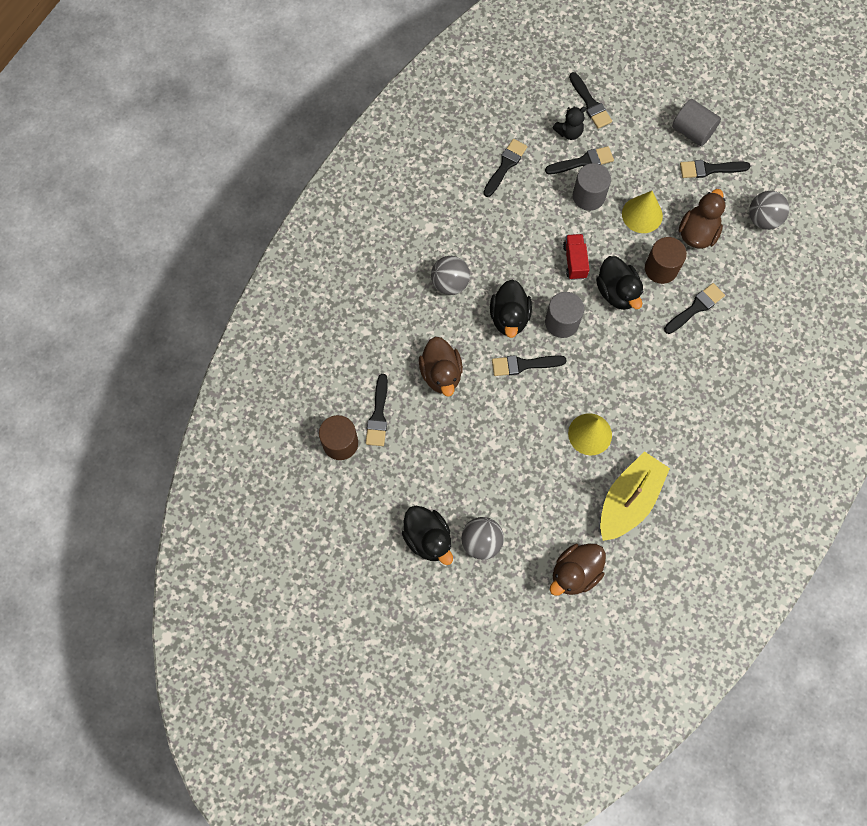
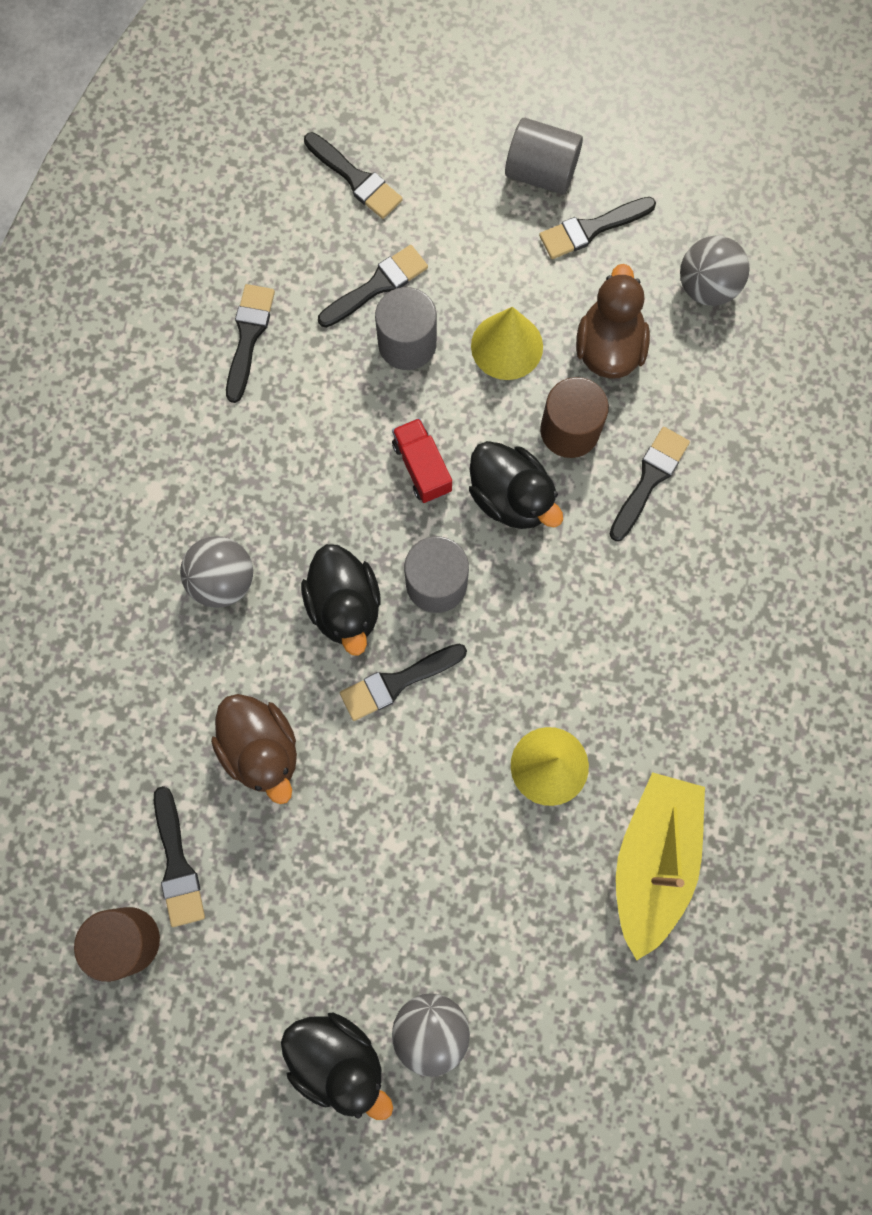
camera: 20 degrees left, 5 degrees up
(569, 132) = (336, 241): black teddy bear -> none
(575, 573) = (607, 1024): brown duck -> none

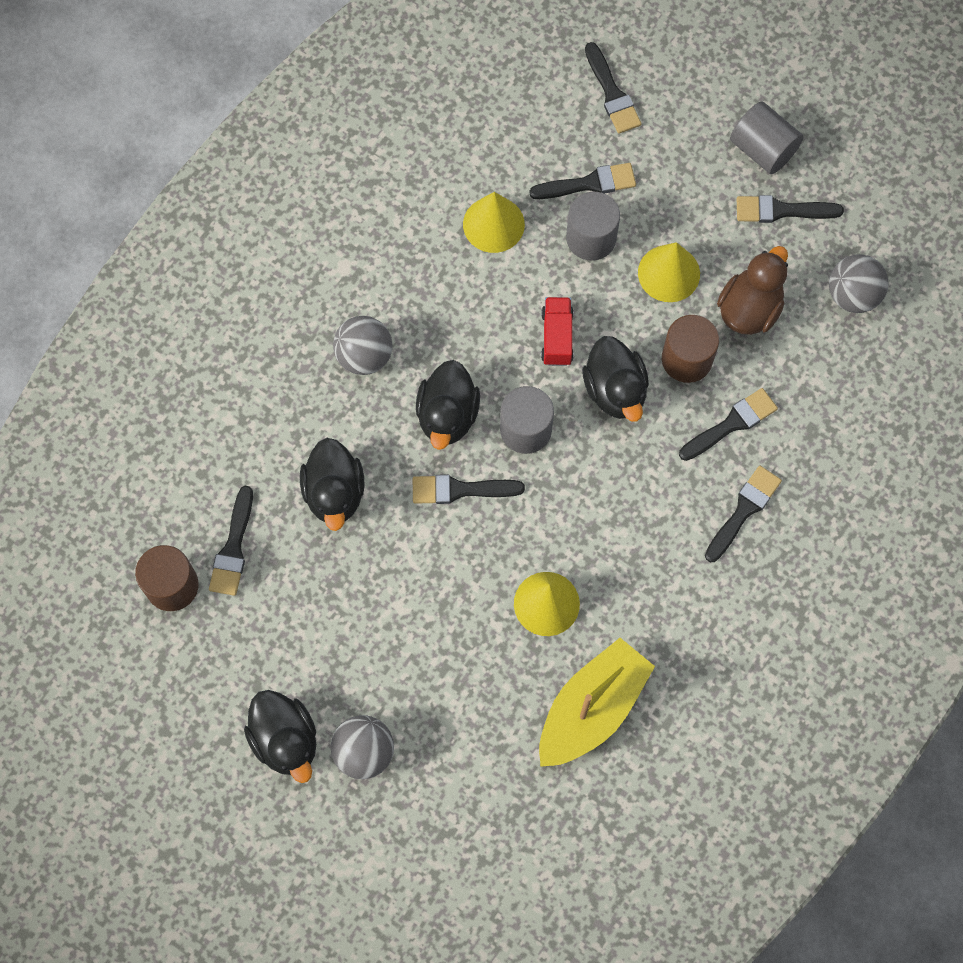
camera: 25 degrees right, 5 degrees down
(248, 336) = (470, 180): black brush -> black brush (743, 510)
(261, 749) = (334, 493): brown duck -> black duck
(296, 373) = (493, 224): none -> yellow cone

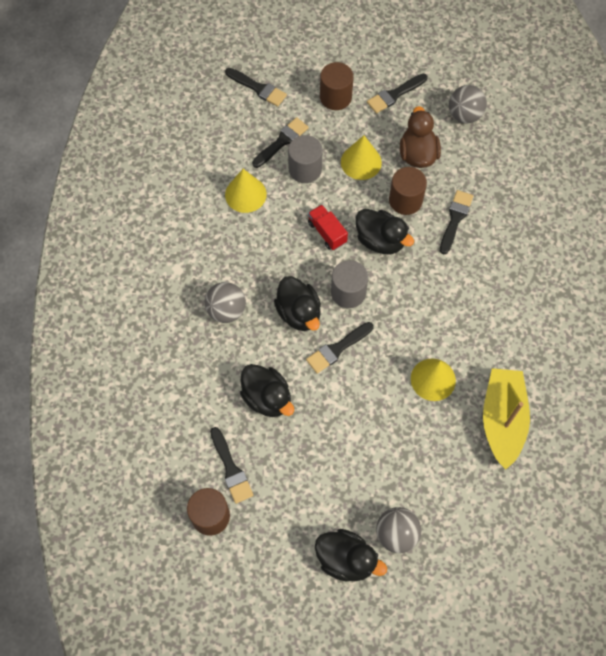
camera: 35 degrees left, 5 degrees down
(702, 166) = (335, 97): none -> brown cylinder
(743, 510) = (497, 260): black brush -> none
(762, 149) = (360, 70): grey cylinder -> none

